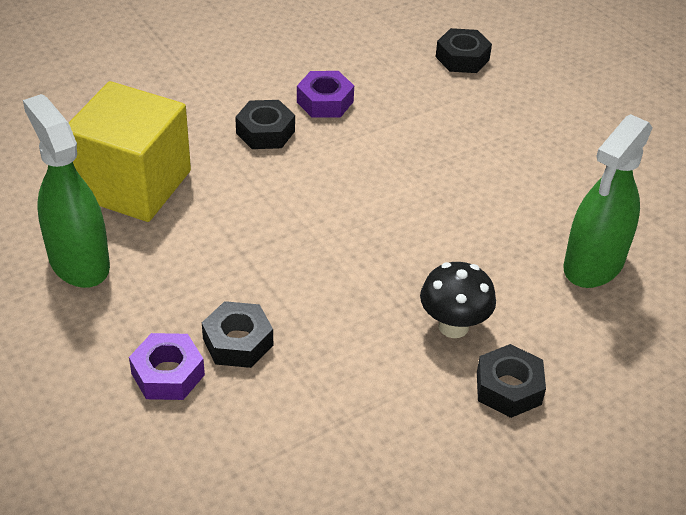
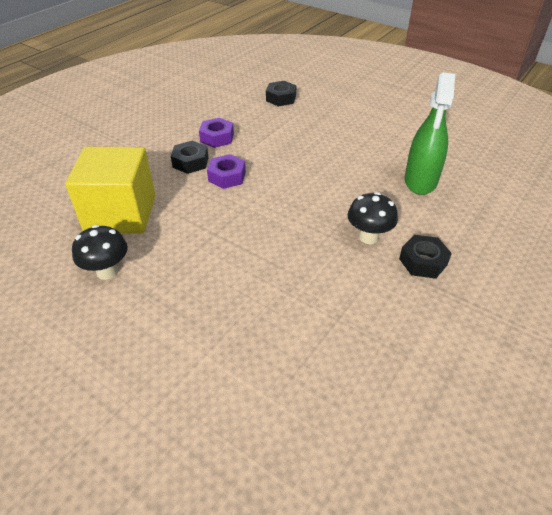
camera: 20 degrees left, 0 degrees up
(79, 262) = (107, 271): green spray bottle -> black mushroom
(168, 374) = (208, 324): purple nut -> purple nut (227, 176)
(238, 342) = (244, 288): black nut -> none

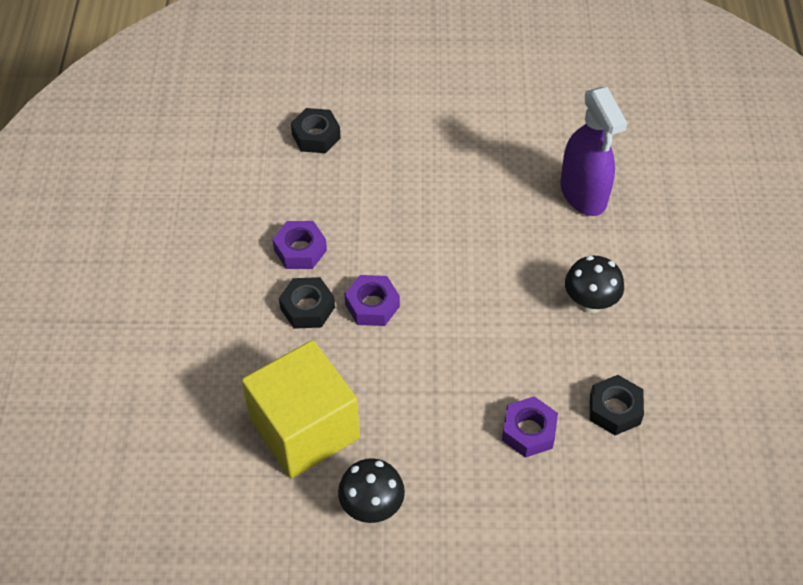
camera: 35 degrees left, 10 degrees up
(250, 285) = (529, 431): none -> purple nut
(420, 181) = (583, 194): green spray bottle -> purple spray bottle
(423, 262) = (660, 304): black nut -> black nut (614, 409)

